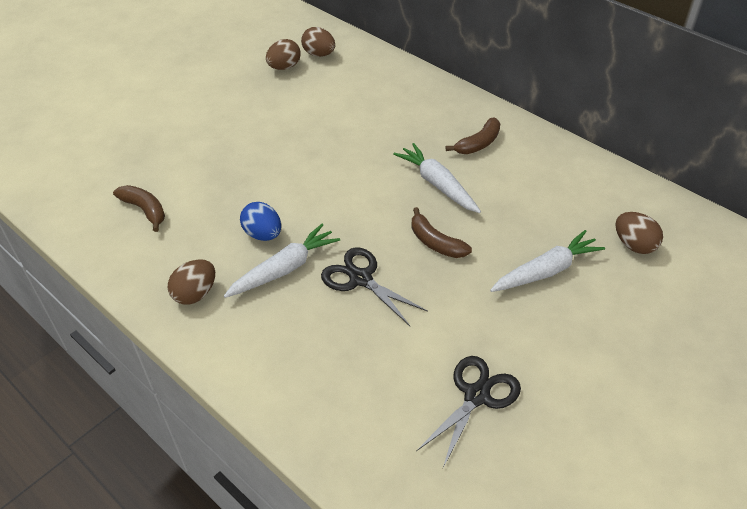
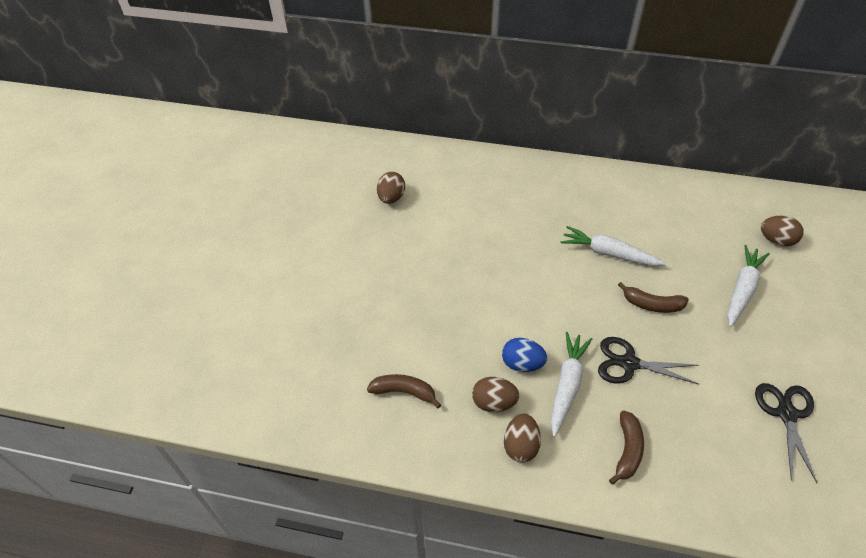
camera: 30 degrees left, 5 degrees up
(319, 54) = (409, 173): brown egg -> brown egg (494, 402)
(478, 144) = (605, 203): brown banana -> brown banana (627, 450)

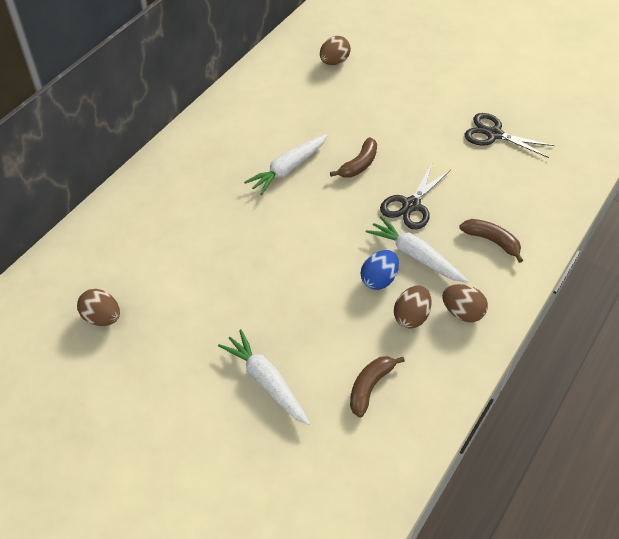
camera: 70 degrees left, 0 degrees up
(742, 289) = (372, 104): white carrot -> white carrot (266, 381)

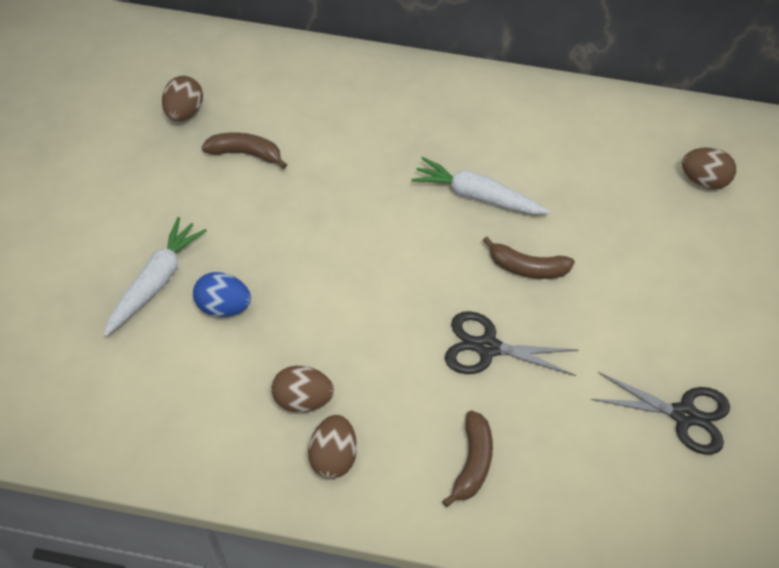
camera: 65 degrees right, 5 degrees up
(370, 387) = (183, 385): brown banana -> brown banana (245, 153)
(379, 279) = (345, 347): blue egg -> blue egg (224, 306)
(415, 256) = (402, 376): white carrot -> none
(494, 134) = (683, 415): black scissors -> black scissors turned 105 degrees clockwise

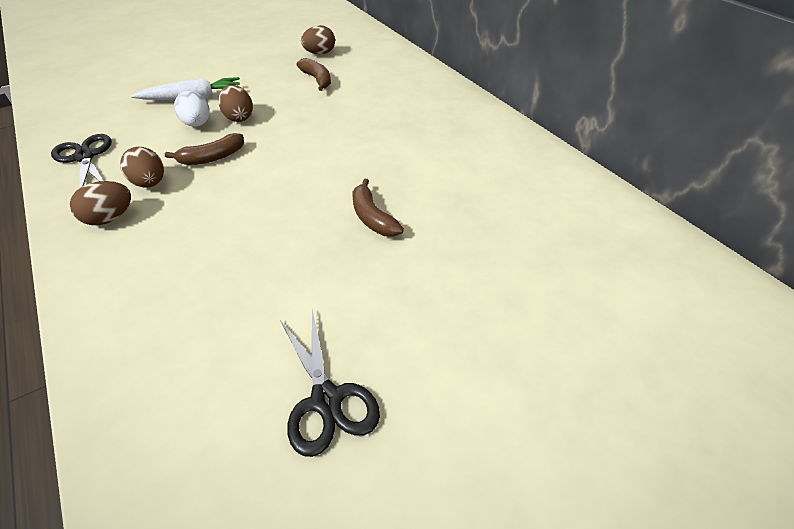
camera: 50 degrees right, 10 degrees down
(224, 306) = (197, 124): blue egg -> white egg
(472, 463) = (155, 286): brown banana -> brown banana (212, 157)
(477, 196) = (404, 164): white carrot -> none
(487, 347) = (275, 237): black scissors -> black scissors (85, 157)
(703, 180) = (597, 264): brown egg -> brown egg (239, 117)

